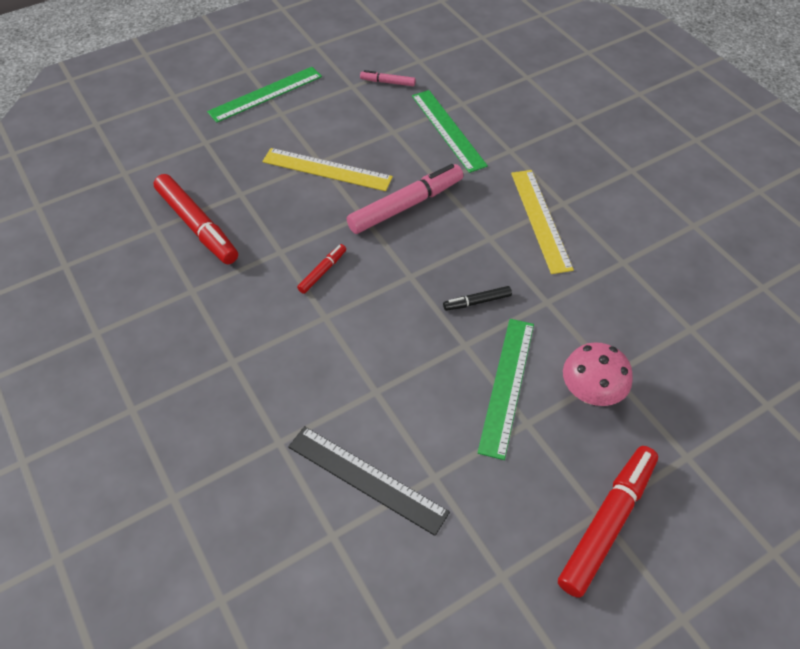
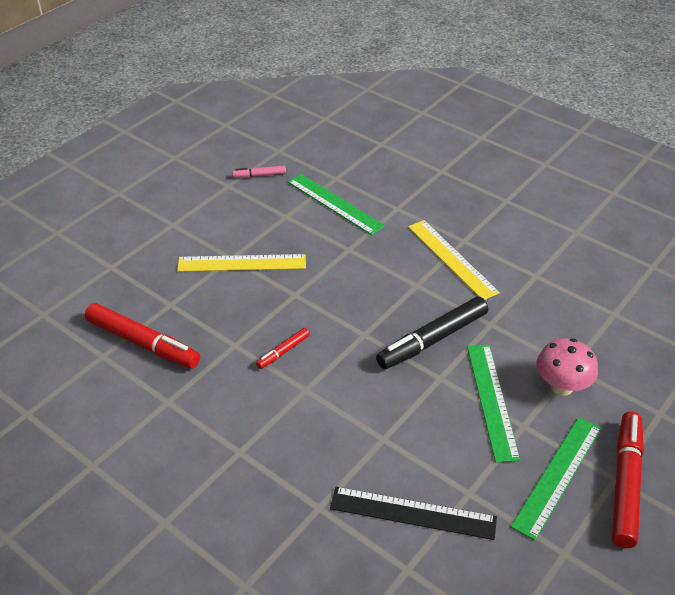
camera: 20 degrees left, 10 degrees down
(265, 94) = (148, 210): green ruler -> green ruler (557, 475)
(322, 272) = (283, 352): red marker -> red marker turned 150 degrees counterclockwise
(406, 205) = (330, 276): pink marker -> none
(477, 302) = (432, 340): black marker -> black marker, size x2.06

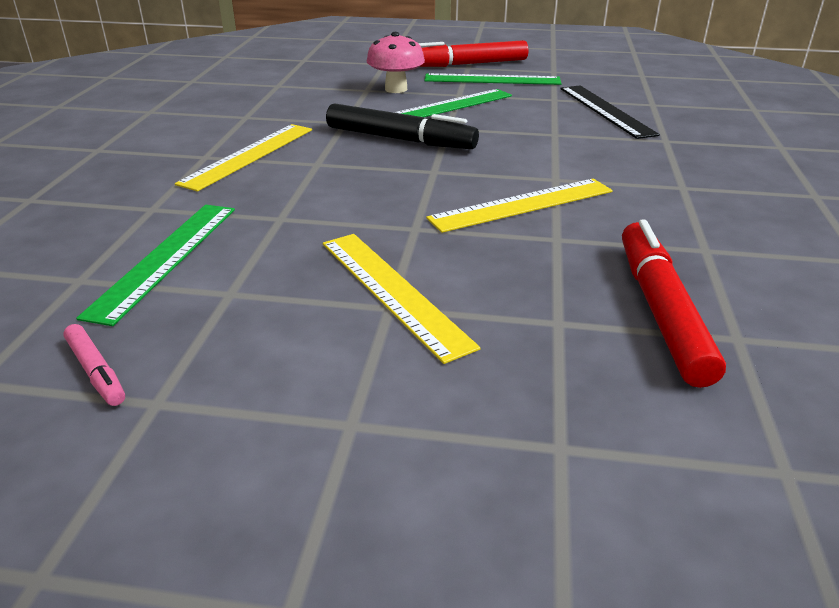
camera: 120 degrees left, 10 degrees down
(283, 352) = (522, 205): red marker -> yellow ruler

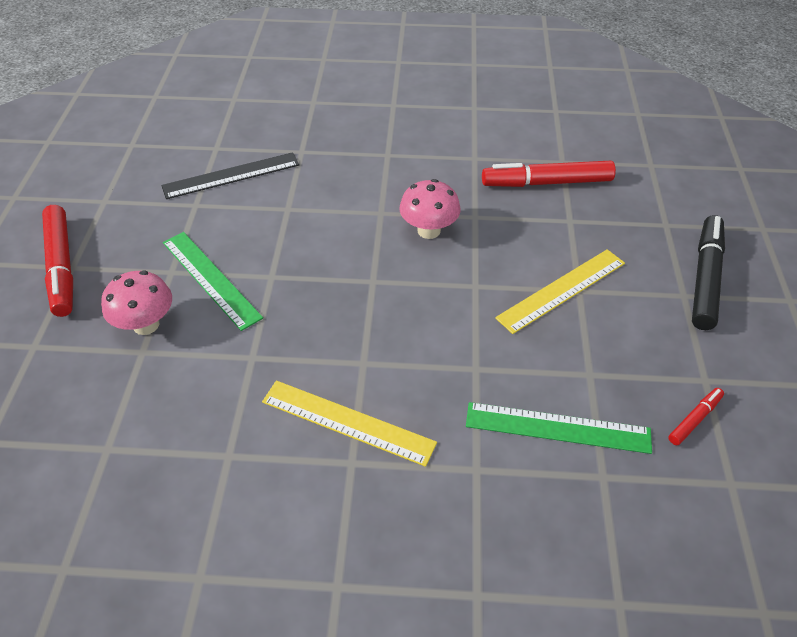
camera: 95 degrees left, 15 degrees up
(96, 371) = (694, 419): pink marker -> red marker
(400, 139) = (302, 308): black marker -> black marker (705, 278)
(492, 80) = (125, 246): green ruler -> none
(522, 205) = (429, 230): yellow ruler -> pink mushroom

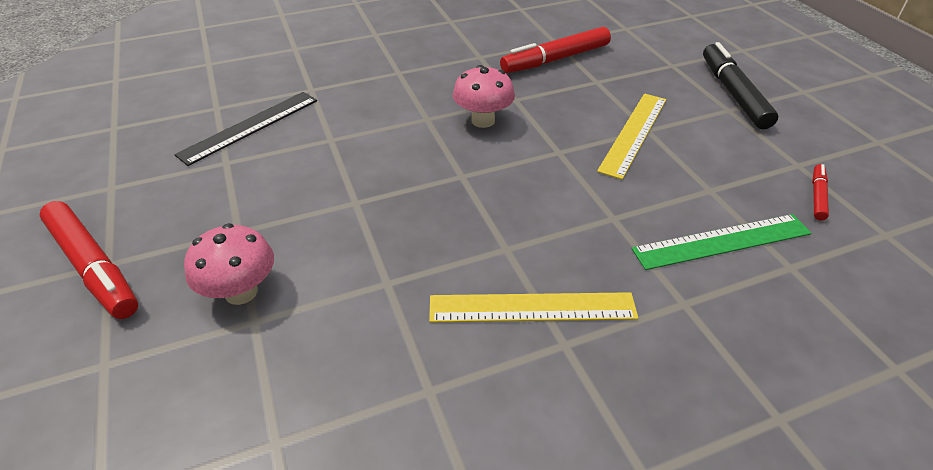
camera: 25 degrees left, 5 degrees down
(211, 279) = (290, 224): green ruler -> none

